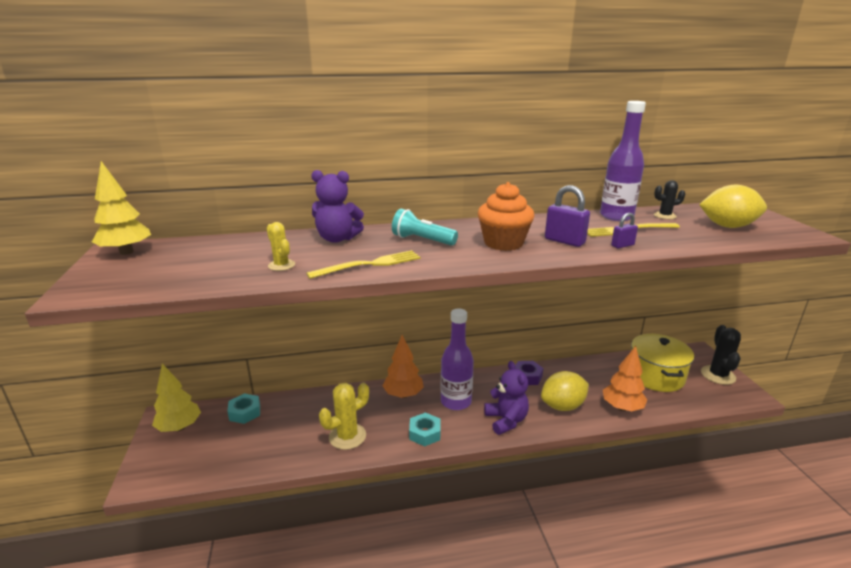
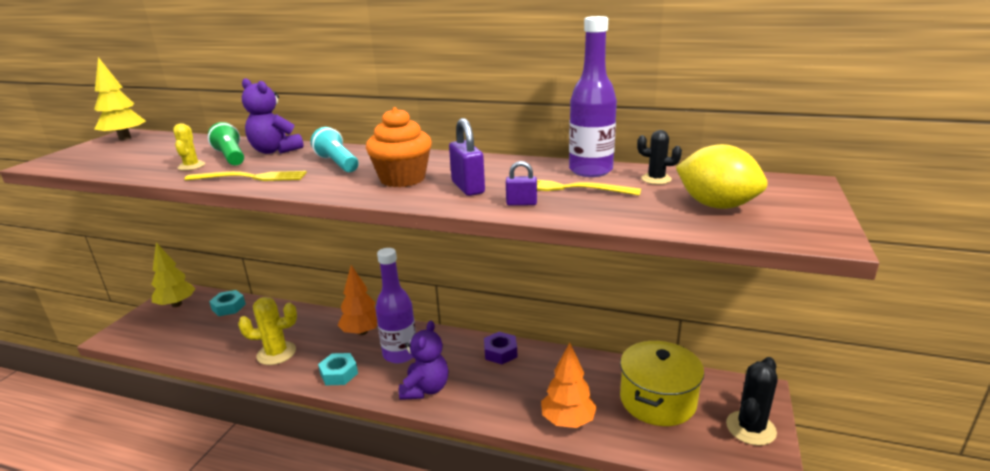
camera: 30 degrees right, 0 degrees up
(305, 251) = (231, 157): none -> green flashlight
(562, 406) = (501, 395): yellow lemon -> none

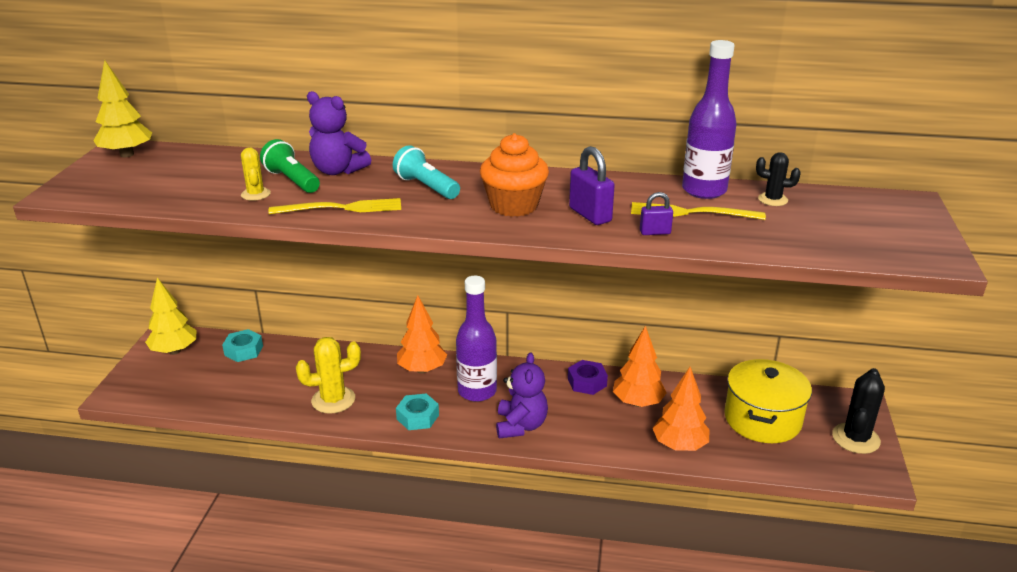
camera: 10 degrees left, 5 degrees up
(540, 375) = (637, 403): none -> orange tree
(716, 205) = (839, 229): yellow lemon -> none

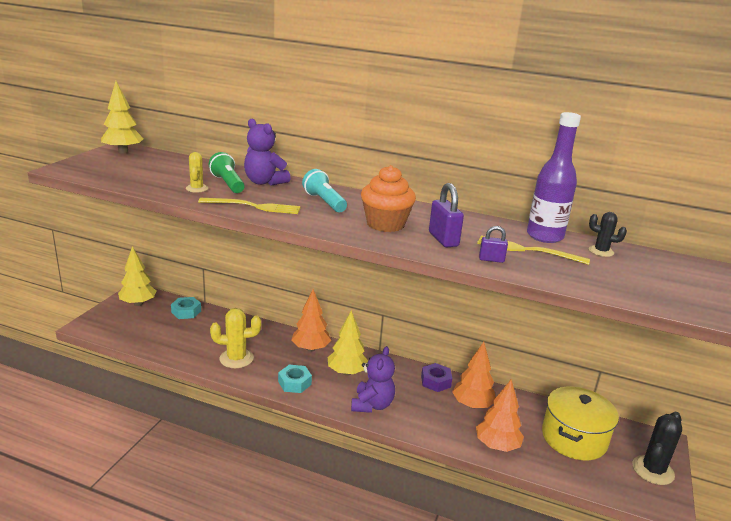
camera: 10 degrees right, 5 degrees down
(477, 391) = (347, 372): purple bottle -> yellow tree

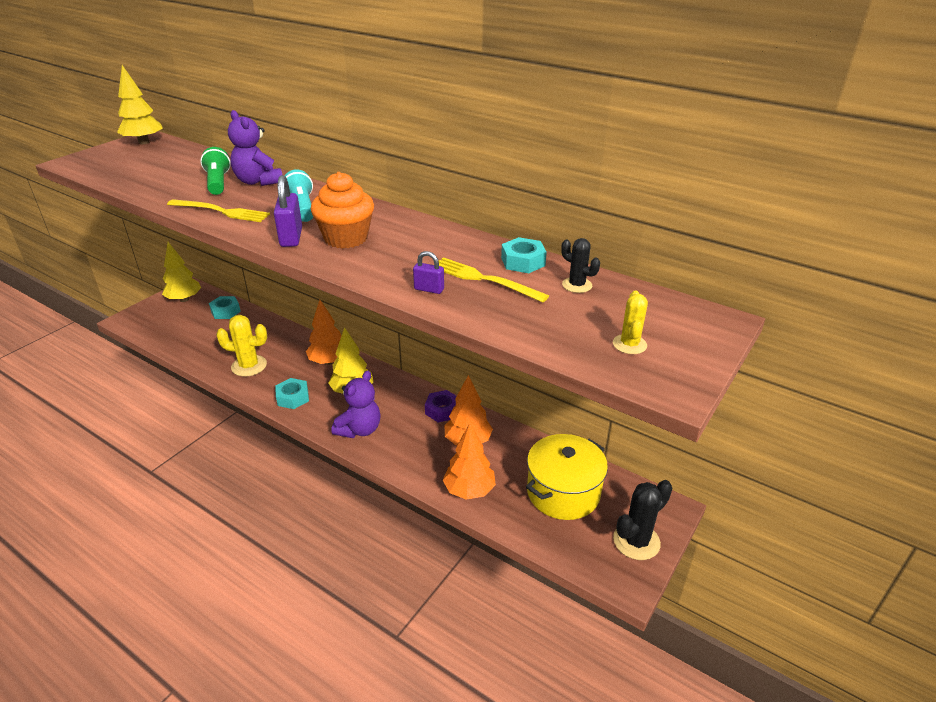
camera: 15 degrees right, 10 degrees up
(197, 188) = (181, 188): yellow cactus -> yellow cactus (629, 344)
(443, 239) = (395, 260): purple padlock -> purple padlock (291, 237)
(544, 236) = (523, 262): purple bottle -> turquoise nut

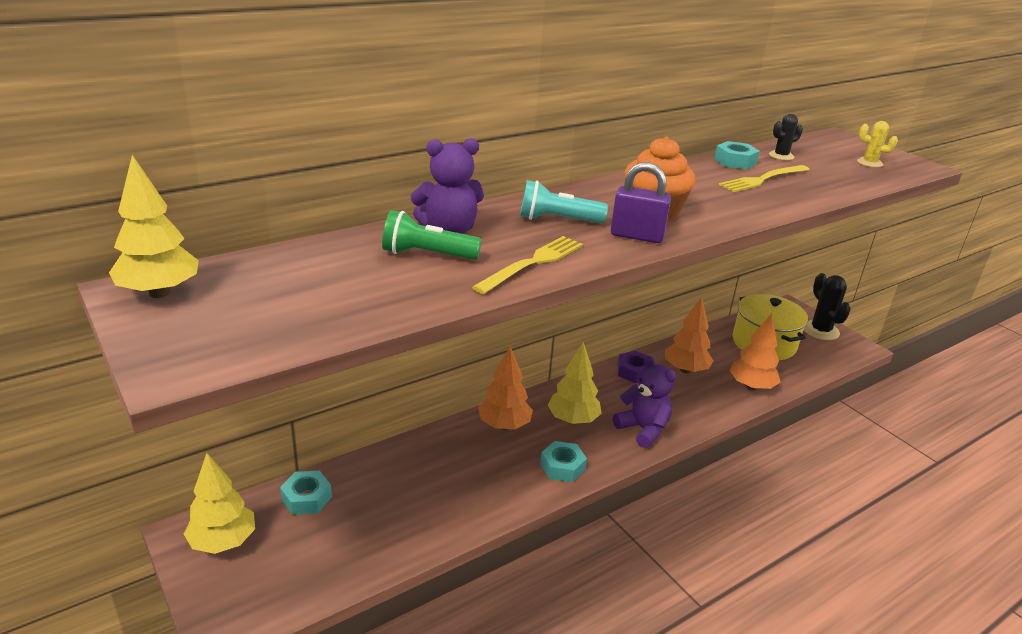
camera: 70 degrees left, 5 degrees down
(249, 366) = (471, 494): yellow cactus -> none
(429, 289) = (775, 200): purple padlock -> none

